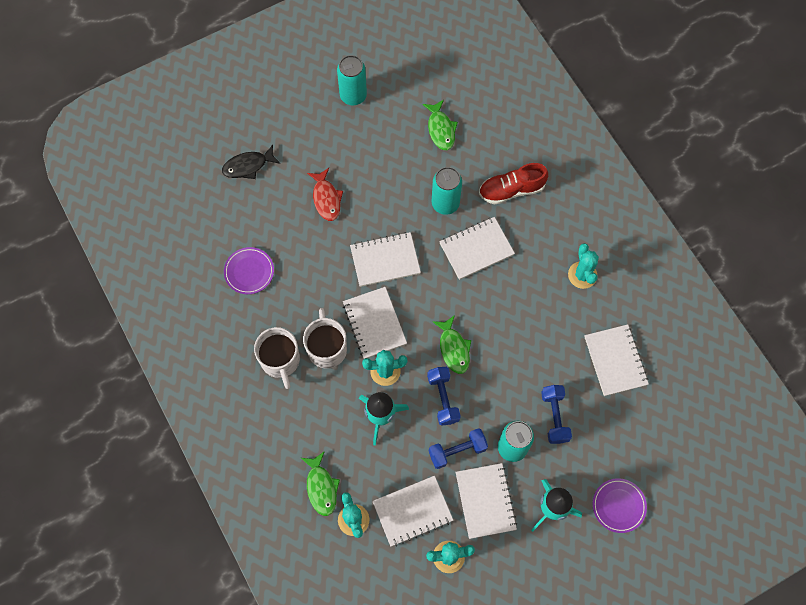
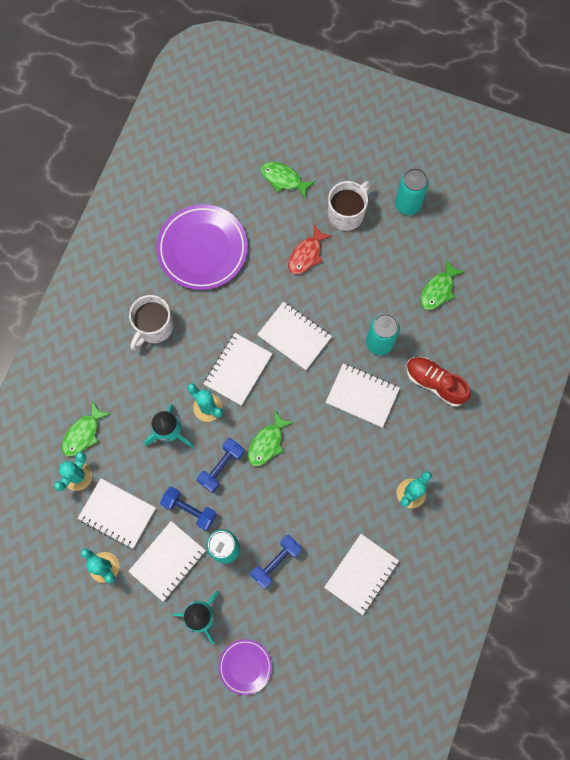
camera: 50 degrees right, 5 degrees up
(248, 166) = (283, 179): black fish -> green fish
(249, 272) = (202, 249): purple plate -> purple plate, size x1.91
(327, 348) = (190, 351): white mug -> white mug (346, 213)

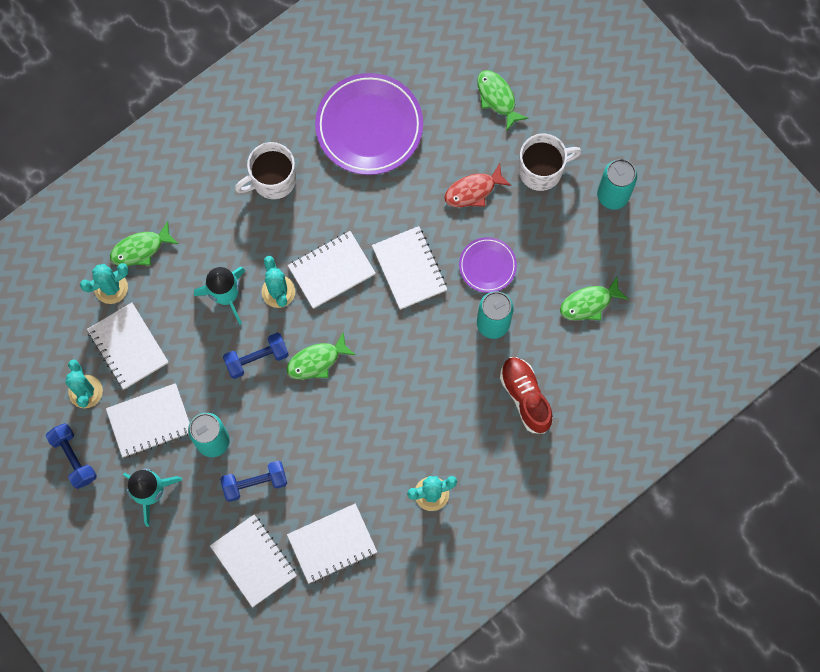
camera: 30 degrees right, 0 degrees up
(189, 509) = (200, 383): blue dumbbell -> blue dumbbell (74, 458)
(245, 666) = (164, 566): purple plate -> purple plate (487, 266)
(362, 396) = (442, 368): white notebook -> white notebook (253, 561)

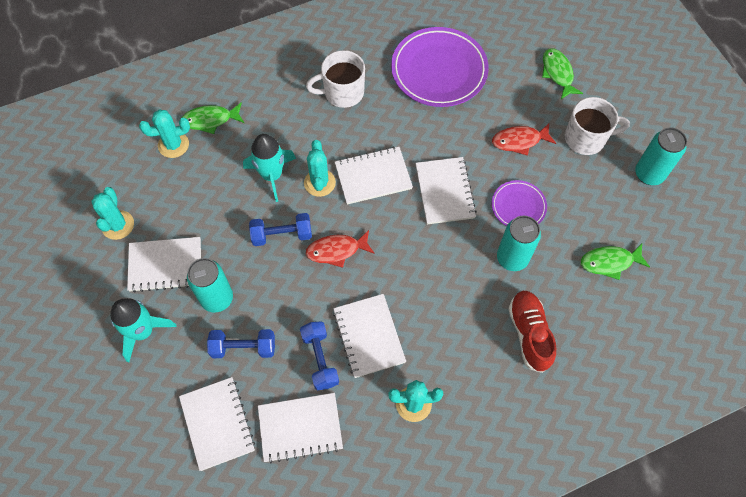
camera: 15 degrees right, 10 degrees down
(74, 458) = (84, 281): blue dumbbell -> blue dumbbell (320, 359)
(128, 346) = (170, 196): white notebook -> white notebook (369, 336)
(317, 361) = (336, 250): green fish -> red fish

